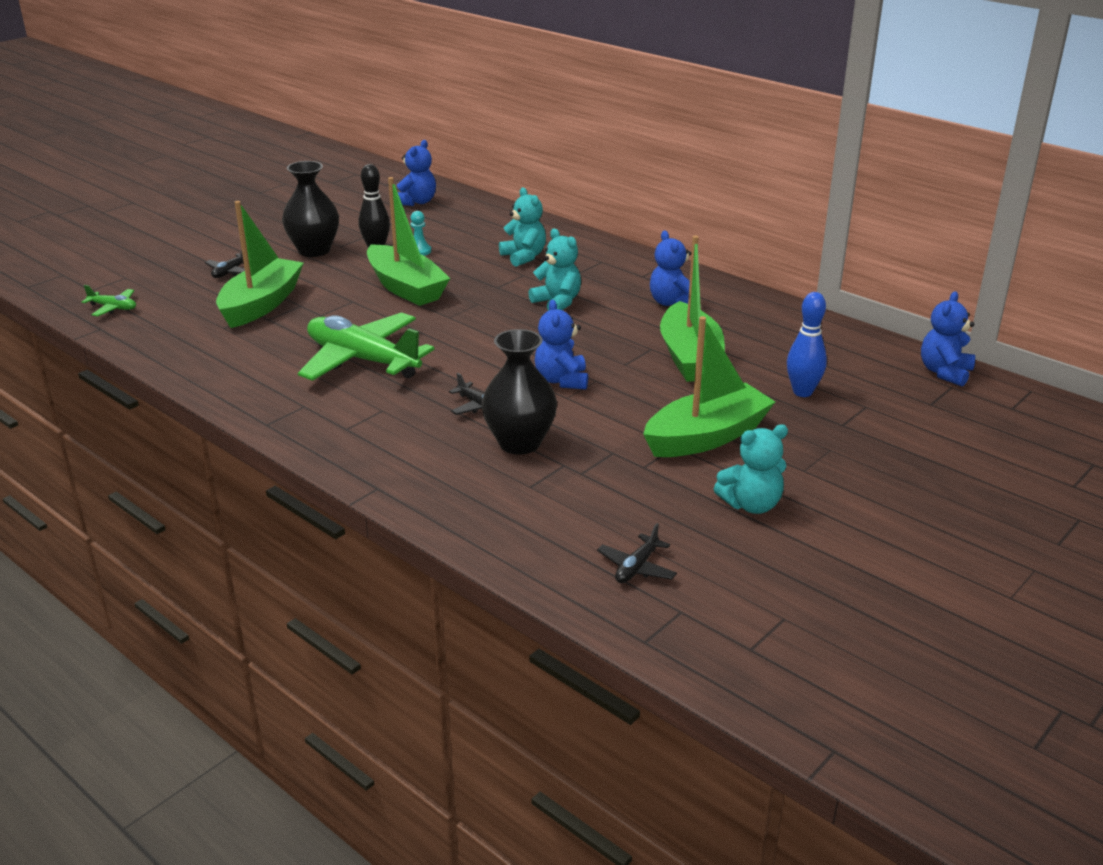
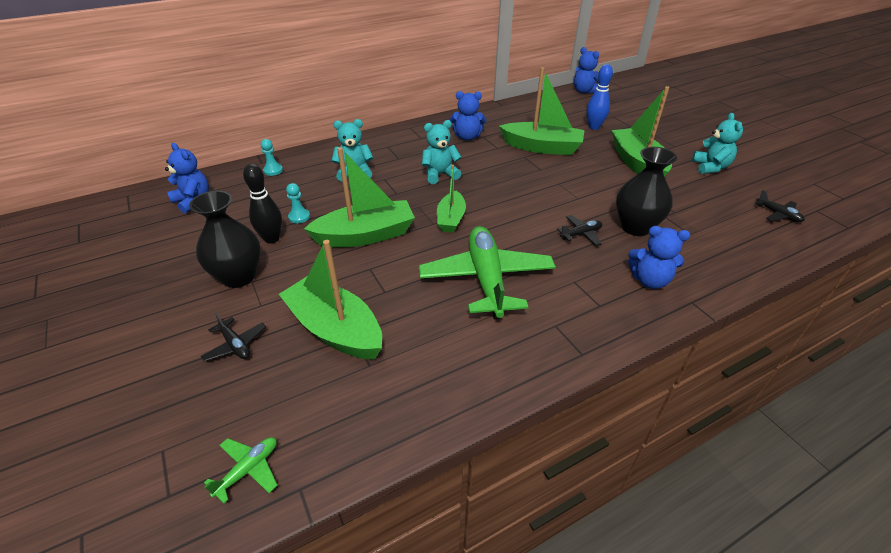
camera: 70 degrees left, 10 degrees up
(362, 360) = (486, 279): green plane -> green plane turned 120 degrees clockwise
(463, 324) = (451, 219): none -> green boat
(497, 219) = (273, 170): none -> turquoise pawn
(562, 380) = (555, 195): blue teddy bear -> blue teddy bear (649, 280)

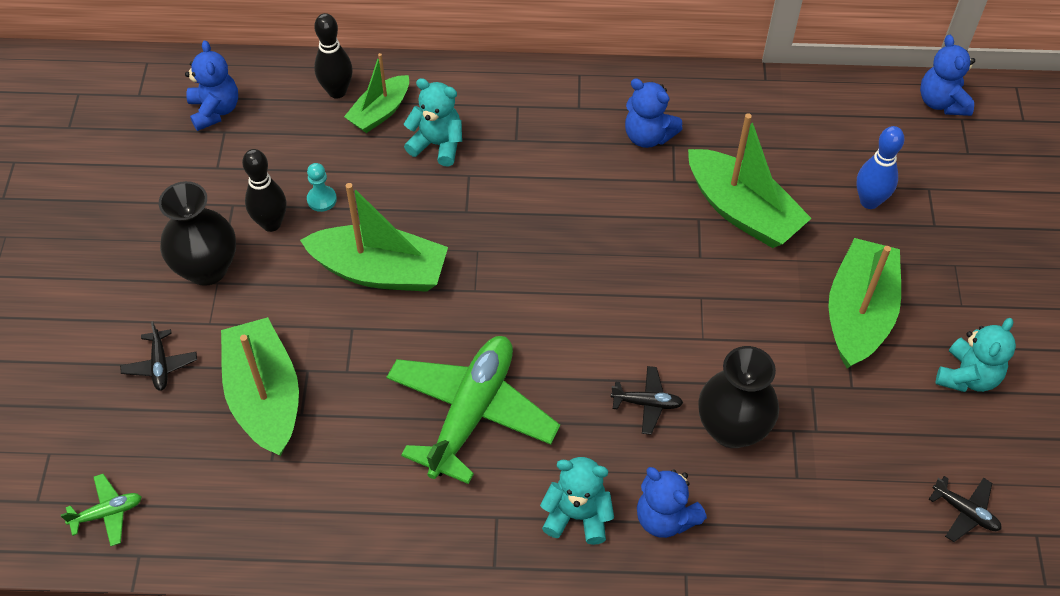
camera: 30 degrees right, 15 degrees up
(273, 170) = (337, 91): turquoise pawn -> black bowling pin
(440, 174) = (548, 201): turquoise teddy bear -> turquoise teddy bear (577, 515)
(451, 219) = (502, 294): green boat -> green boat (380, 112)
(778, 214) = (965, 512): black plane -> black plane turned 45 degrees counterclockwise

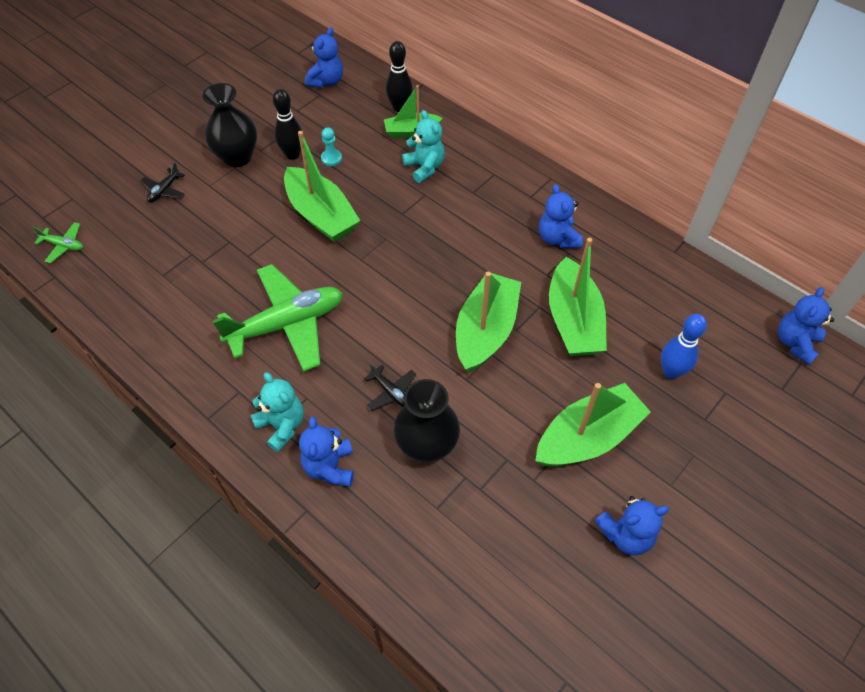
camera: 40 degrees right, 0 degrees up
(265, 397) = (194, 240): green boat -> green boat (485, 331)
(965, 512) = (528, 622): black plane -> none
(967, 376) = (625, 534): turquoise teddy bear -> blue teddy bear

